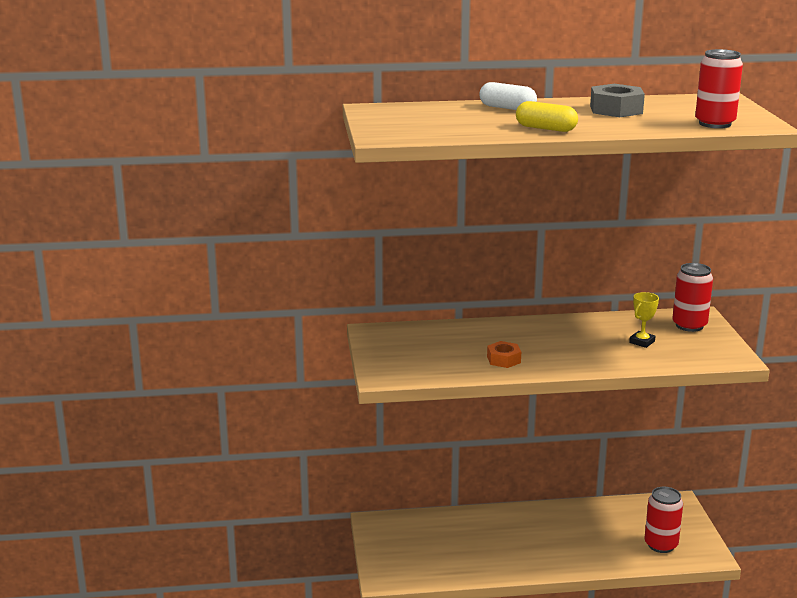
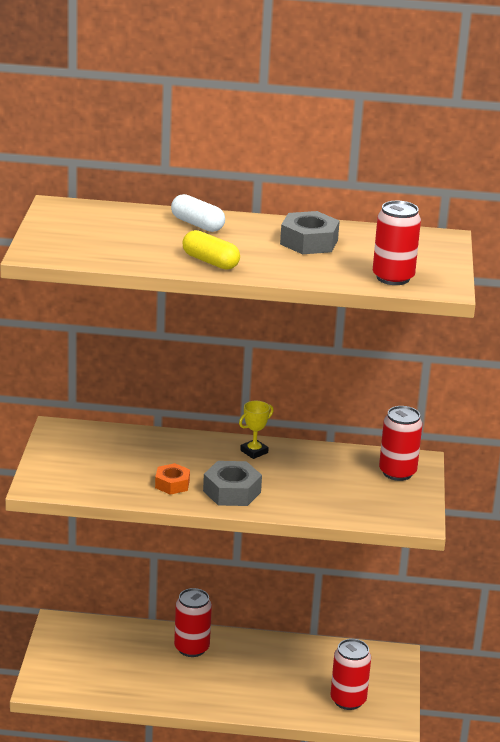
camera: 10 degrees right, 5 degrees up
(502, 524) = (191, 648): none -> red can
(560, 358) = (232, 491): none -> grey nut
(642, 342) = (331, 485): yellow trophy -> yellow trophy (254, 452)

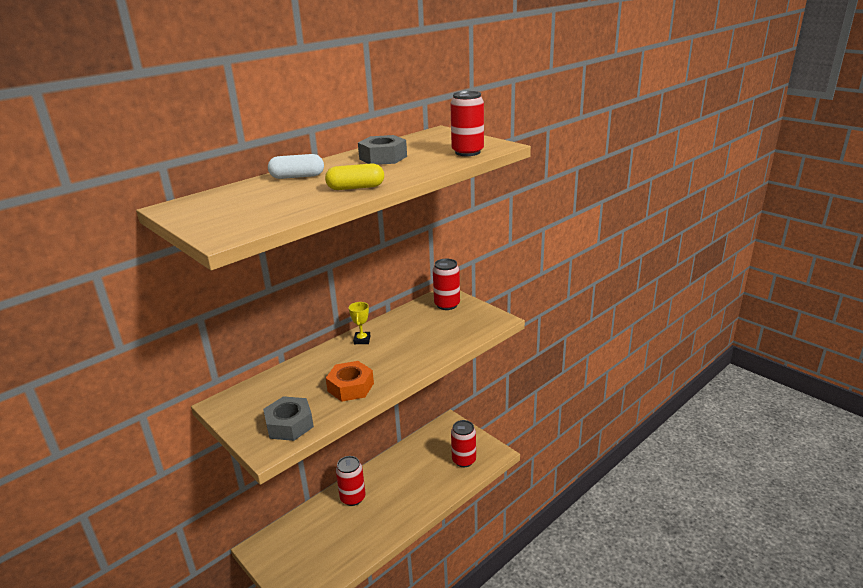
camera: 45 degrees left, 0 degrees up
(172, 484) = (350, 387): orange nut -> orange nut, size x1.54
(232, 491) = (390, 368): grey nut -> grey nut (289, 424)

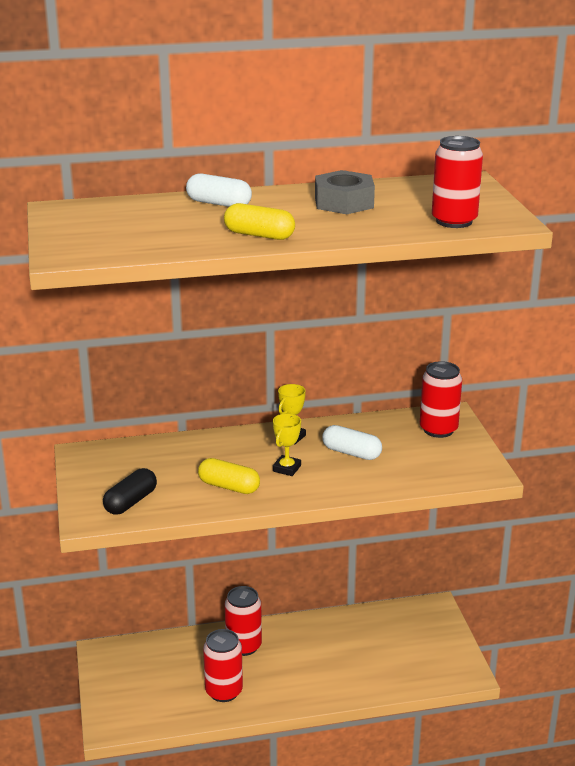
camera: 30 degrees right, 0 degrees up
(289, 424) = (130, 502): grey nut -> black capsule
(350, 387) = (229, 487): orange nut -> yellow capsule
(378, 361) = (286, 468): none -> yellow trophy
(409, 336) = (351, 453): none -> white capsule
(464, 460) = (415, 663): red can -> red can (224, 691)

